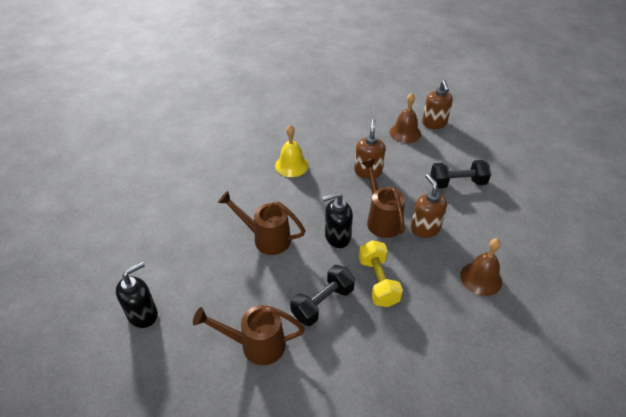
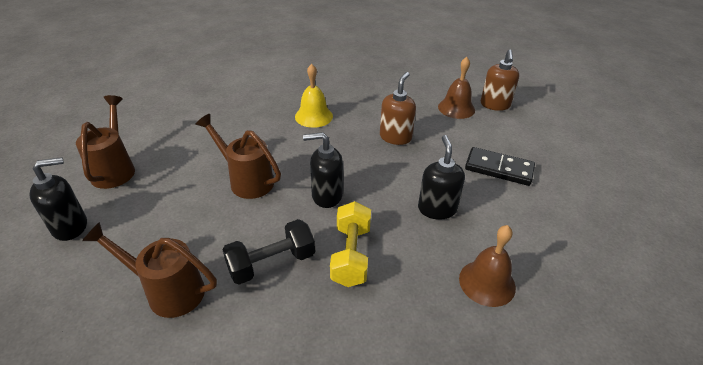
camera: 15 degrees right, 5 degrees down
(381, 219) = (388, 188): brown watering can -> brown watering can (115, 169)
(425, 228) = (437, 209): brown soap dispenser -> black soap dispenser
(457, 183) = (498, 169): black dumbbell -> black domino

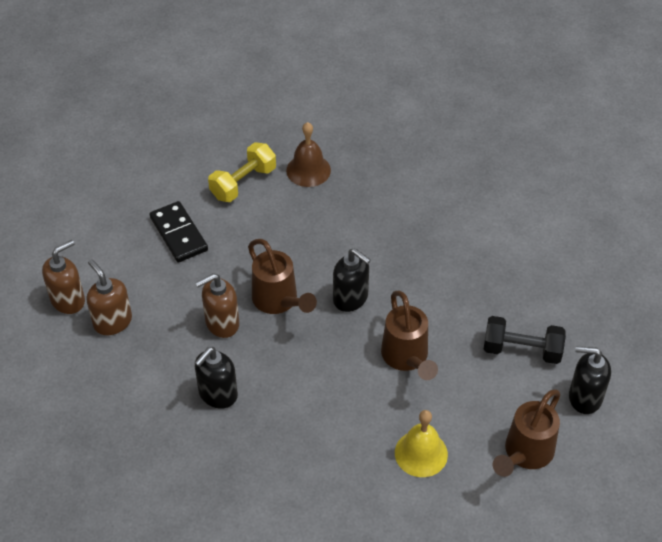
camera: 140 degrees left, 10 degrees up
(168, 291) = (525, 289): brown watering can -> brown watering can (278, 301)
(271, 263) = (440, 267): black dumbbell -> black dumbbell (522, 350)
(313, 116) = (272, 407): yellow bell -> yellow bell (421, 453)
(351, 255) = (378, 239): yellow dumbbell -> yellow dumbbell (243, 183)
(437, 209) = (276, 233): black soap dispenser -> black soap dispenser (217, 394)
(456, 108) = (112, 322): brown bell -> brown soap dispenser

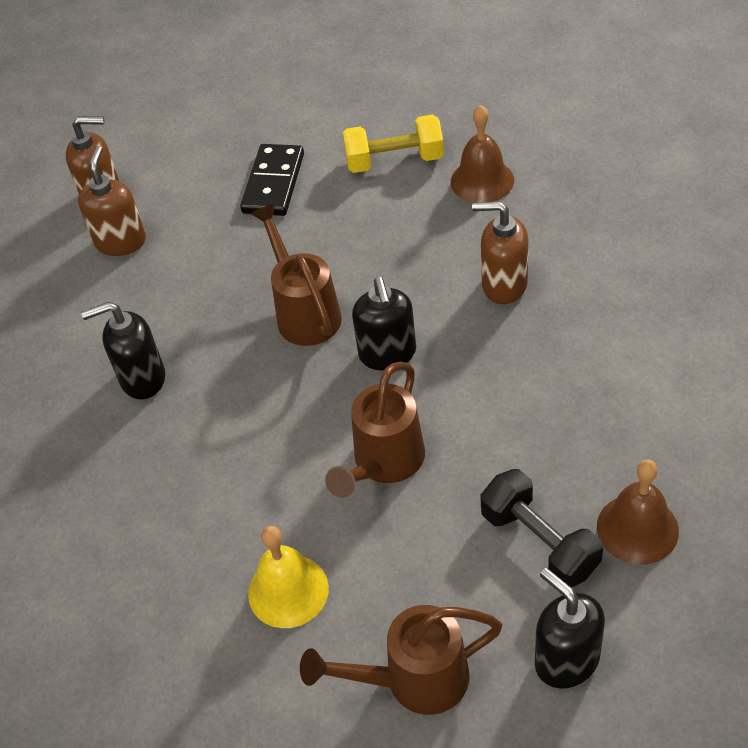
camera: 45 degrees right, 0 degrees up
(222, 323) = (222, 303): brown soap dispenser -> brown soap dispenser (504, 285)
(278, 301) = (304, 312): brown watering can -> brown watering can turned 150 degrees clockwise
(560, 315) = (637, 528): none -> brown bell

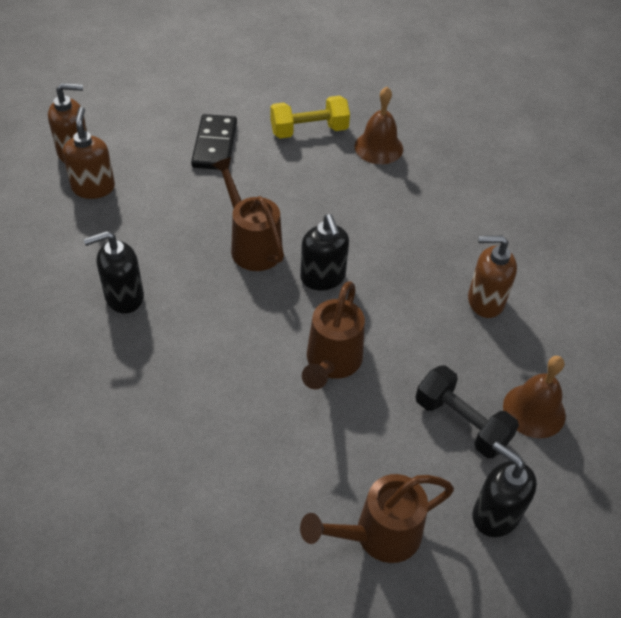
camera: 15 degrees left, 0 degrees up
(288, 591) = (266, 466): yellow bell -> none
(504, 285) = (406, 226): brown soap dispenser -> brown soap dispenser (485, 301)

